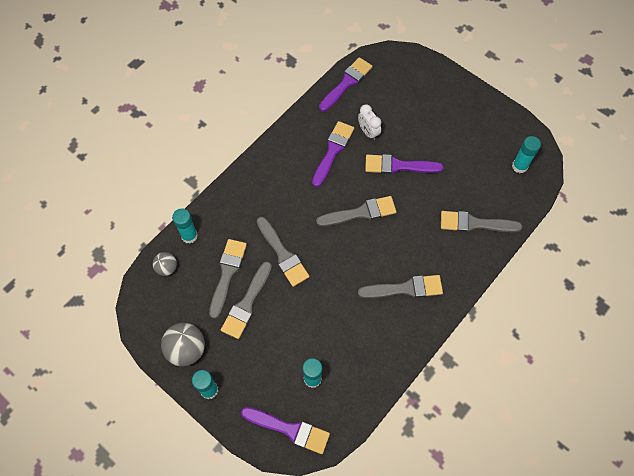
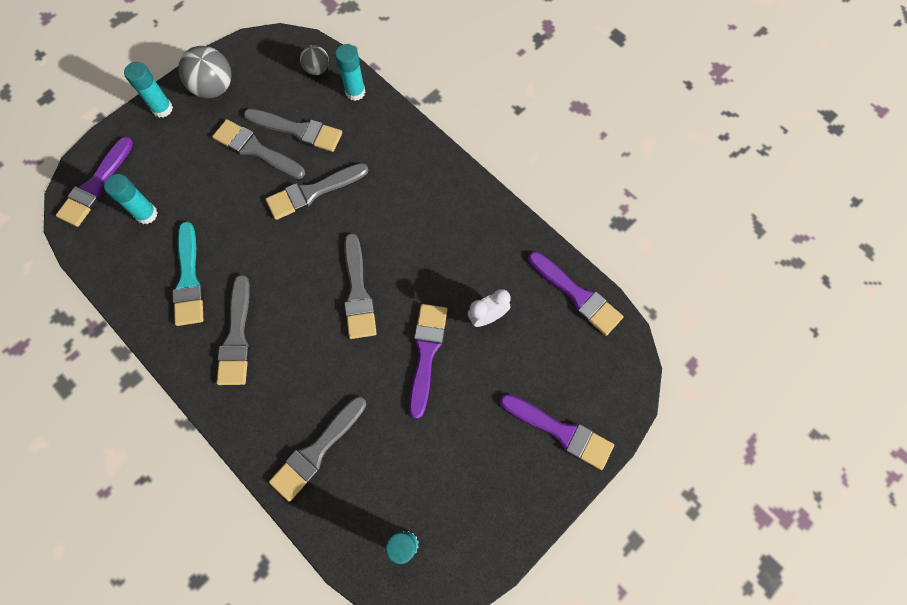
camera: 95 degrees right, 5 degrees up
(333, 151) = (460, 265): purple brush -> purple brush (561, 432)
(365, 332) = (189, 280): none -> turquoise brush
(475, 223) = (316, 451): grey brush -> grey brush turned 150 degrees counterclockwise

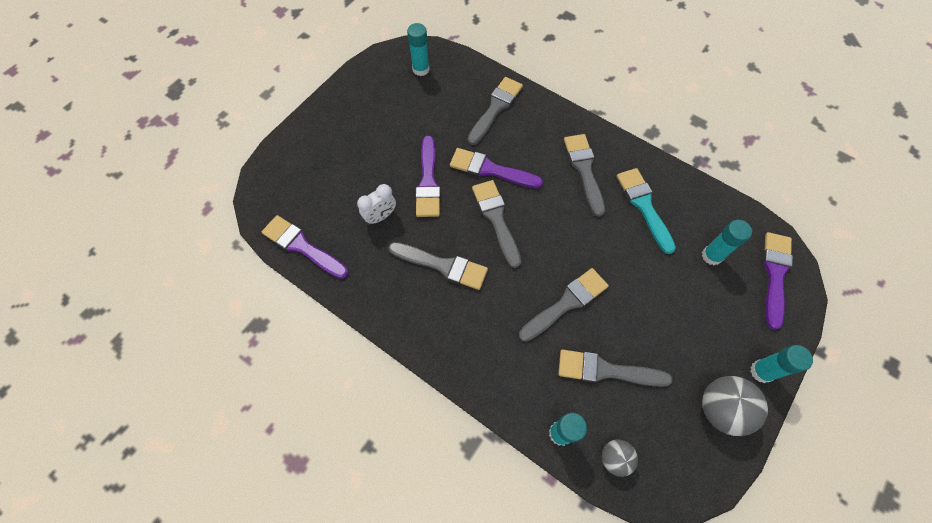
camera: 170 degrees right, 5 degrees down
(255, 149) = (641, 340): grey brush -> grey brush (443, 265)
(561, 432) = (316, 145): purple brush -> purple brush (490, 169)

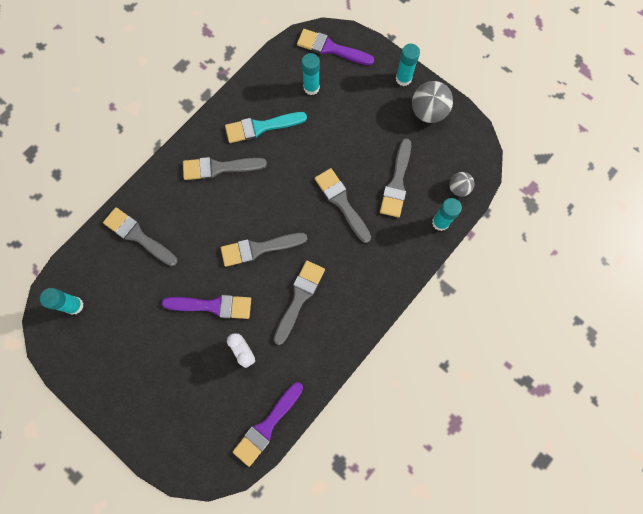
camera: 85 degrees left, 10 degrees up
(490, 169) = (207, 248): purple brush -> none

